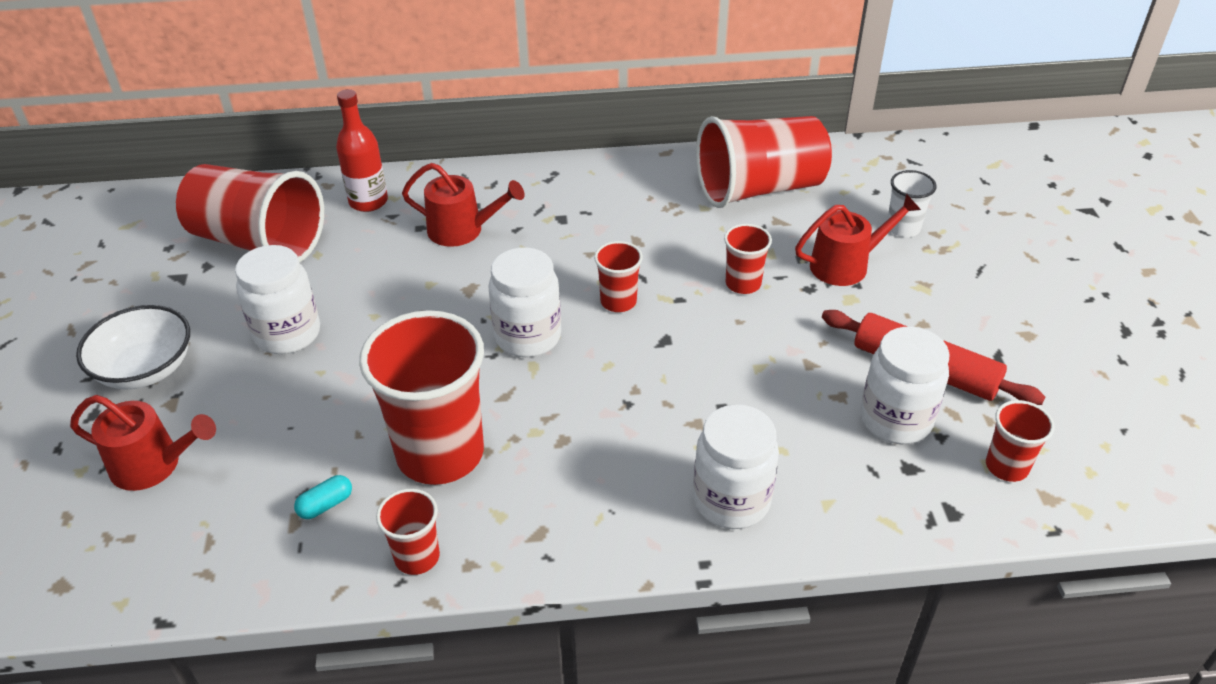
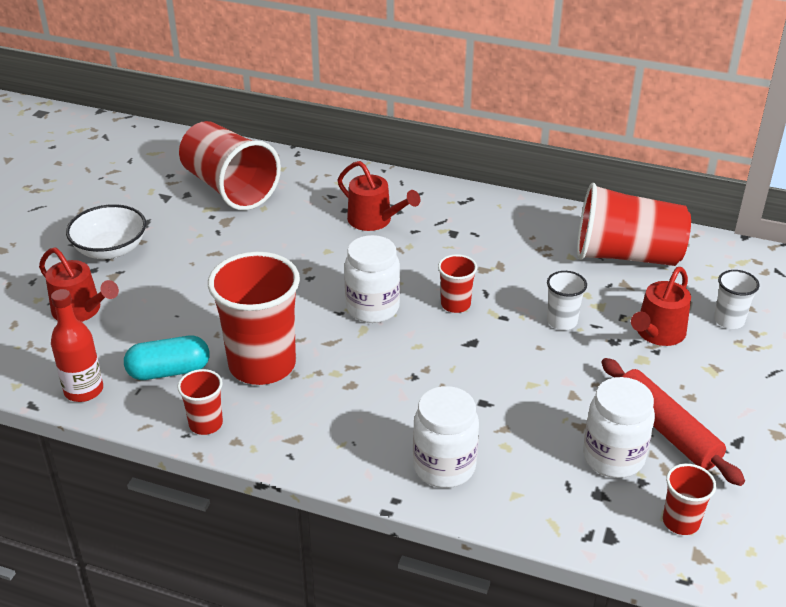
camera: 25 degrees right, 5 degrees down
(287, 334) = (211, 255): white jar -> none
(326, 505) = (169, 371): turquoise capsule -> turquoise capsule, size x1.89
(368, 201) = (321, 181): red bottle -> red bottle (84, 390)
(743, 283) = (562, 321): red cup -> white cup
(846, 265) = (657, 333): red watering can -> red watering can turned 120 degrees clockwise

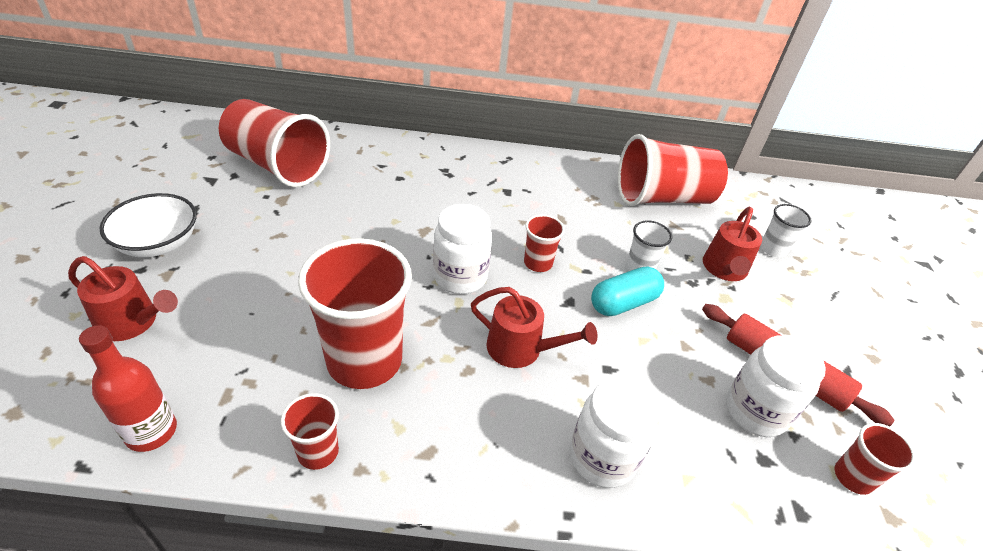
camera: 20 degrees left, 5 degrees up
(169, 371) = (257, 386): turquoise capsule -> turquoise capsule (623, 303)
(374, 220) = (430, 186): red watering can -> red watering can (521, 349)

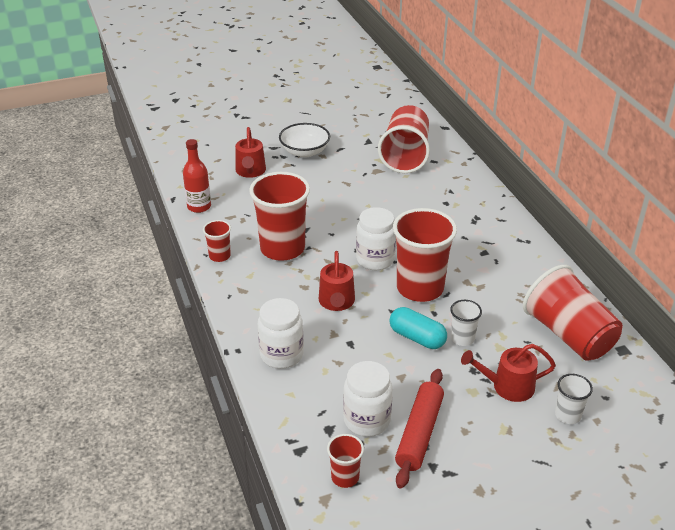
camera: 70 degrees right, 5 degrees down
(538, 263) = (420, 288): red cup -> red cup, size x2.11

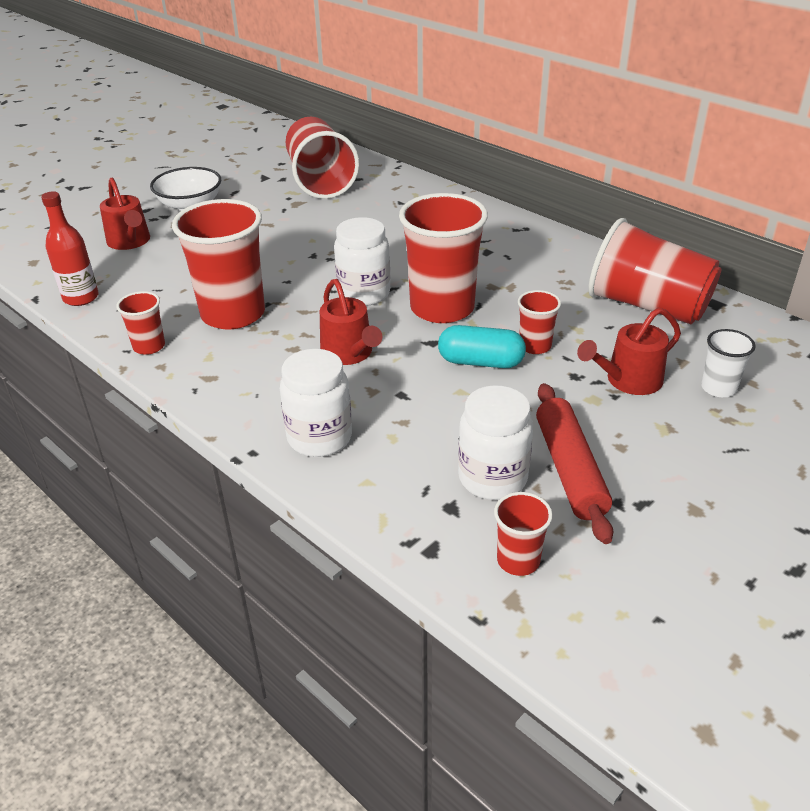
camera: 25 degrees left, 0 degrees up
(462, 338) = (535, 346): white cup -> red cup

